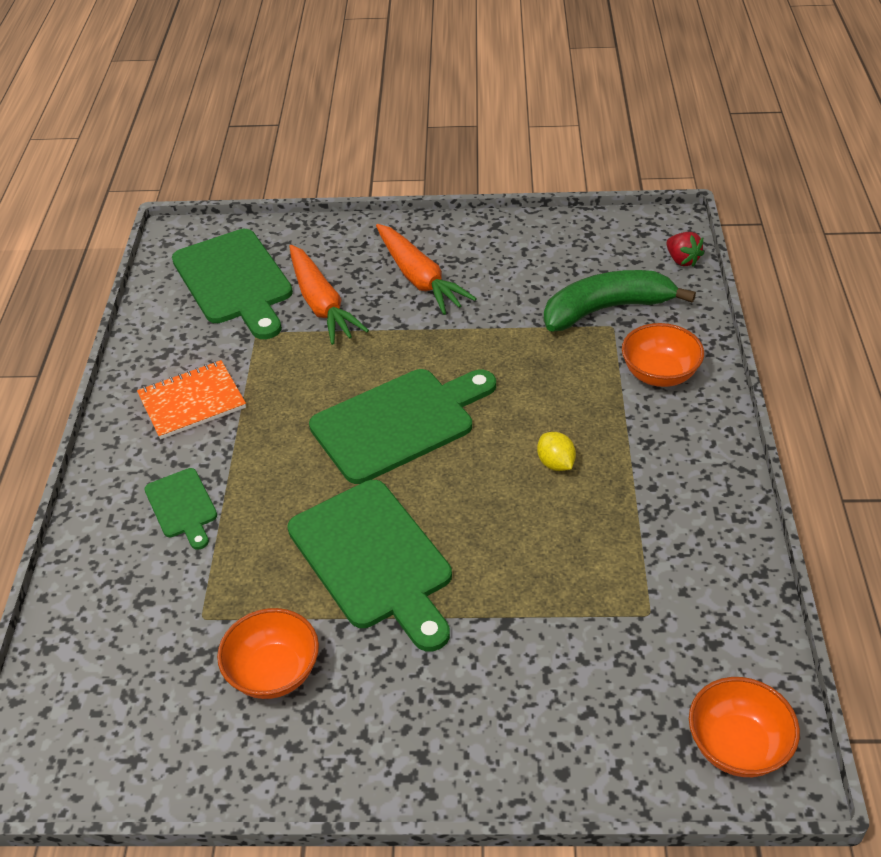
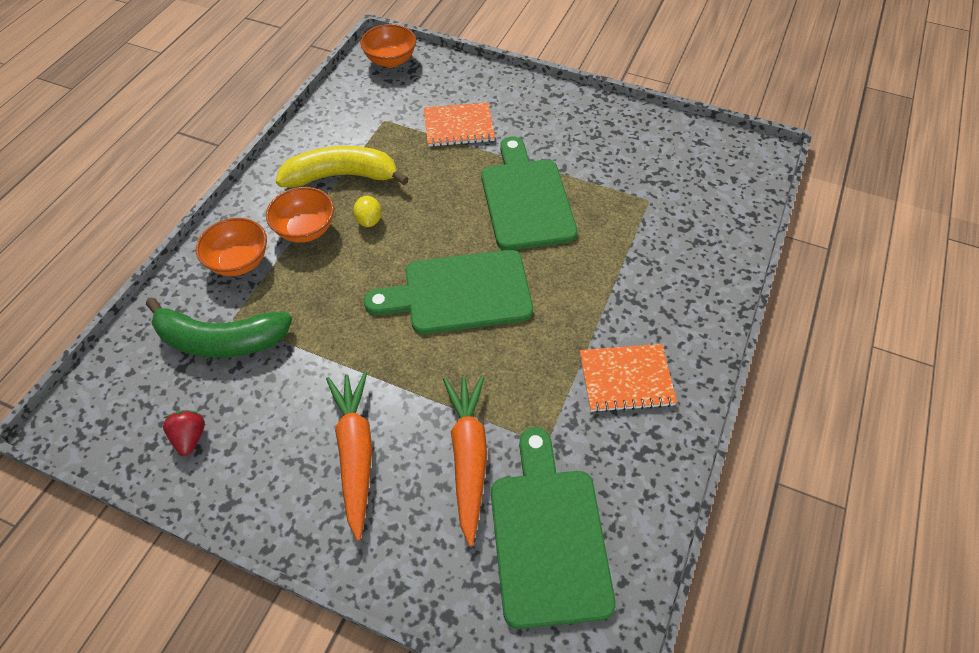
camera: 160 degrees left, 10 degrees up
(182, 506) = (650, 281): green cutting board -> none
(274, 672) = (610, 158): orange bowl -> orange bowl (305, 229)
(531, 645) = (458, 126): none -> orange notebook
(635, 506) = (342, 176): none -> yellow banana
(682, 260) = (106, 371): red strawberry -> red strawberry (190, 437)

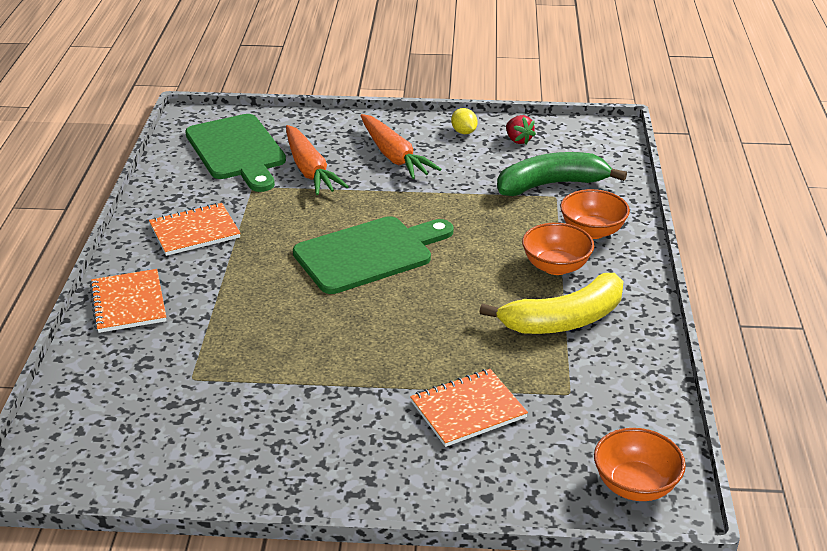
camera: 160 degrees right, 20 degrees down
(369, 220) = (499, 288): yellow lemon -> yellow lemon (464, 132)
(526, 199) = (340, 345): green cutting board -> none
(698, 294) = (129, 303): none -> orange notebook

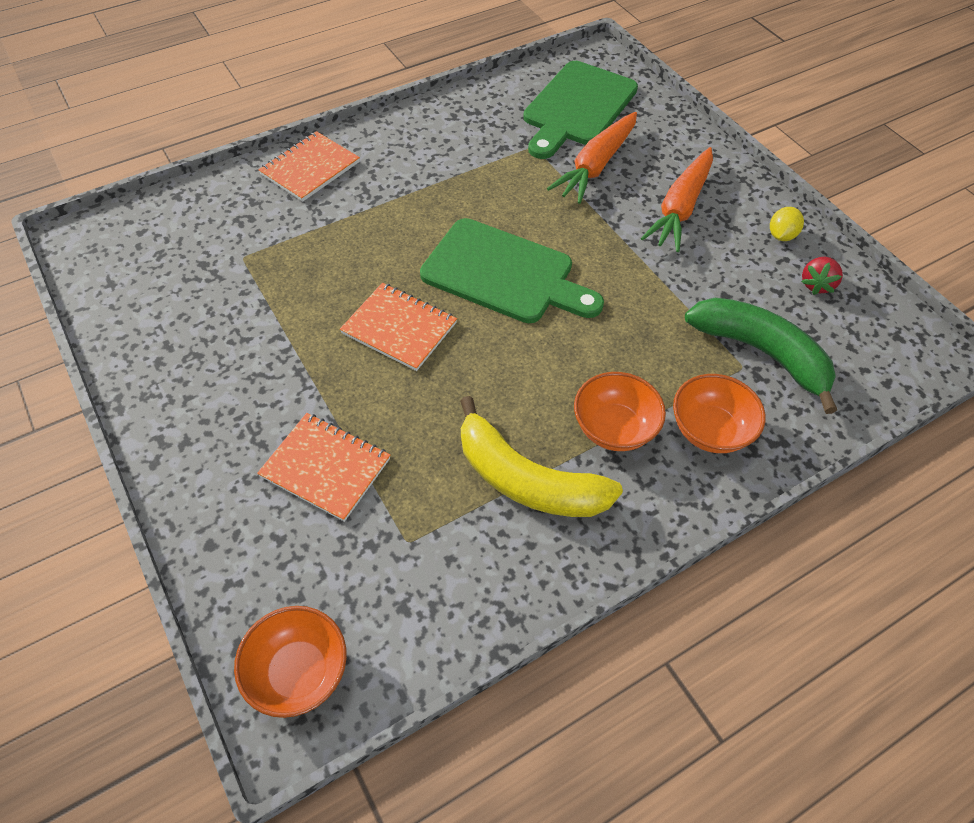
camera: 55 degrees right, 20 degrees up
(195, 231) = (436, 150): orange notebook -> orange notebook (399, 328)

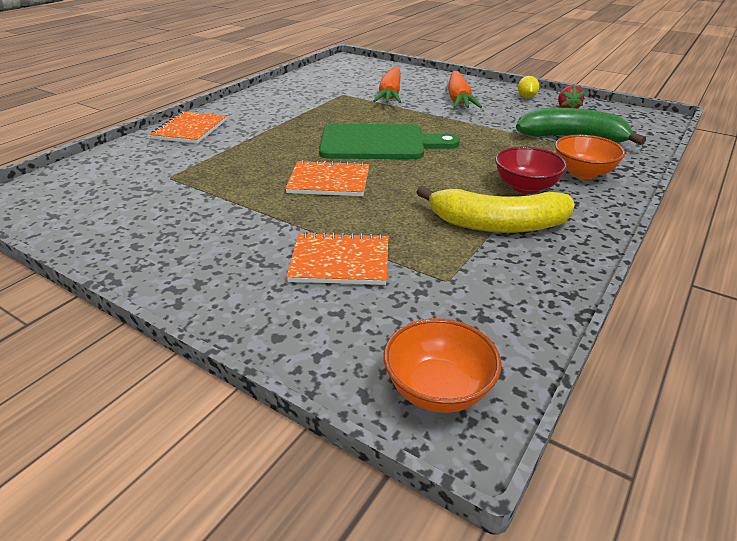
camera: 25 degrees left, 20 degrees down
(577, 107) = (354, 77): green cutting board -> none
(614, 428) = (526, 187): orange bowl -> red bowl

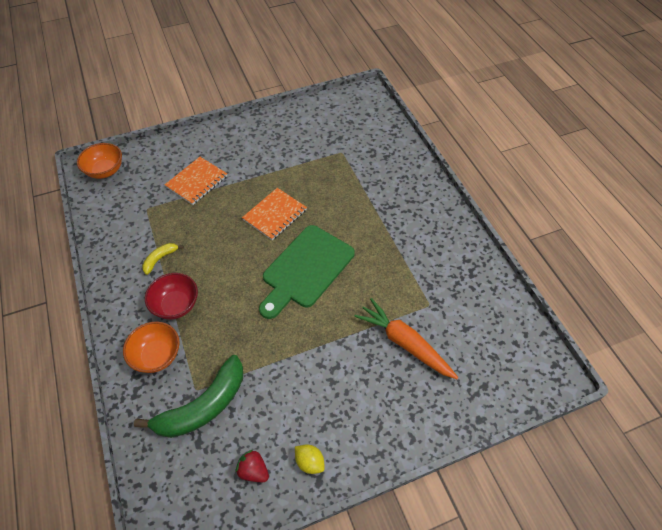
camera: 125 degrees right, 20 degrees up
(190, 129) = (413, 181): orange notebook -> none
(458, 99) = (351, 392): orange carrot -> none
(497, 224) = (160, 259): yellow banana -> yellow banana, size x0.47

